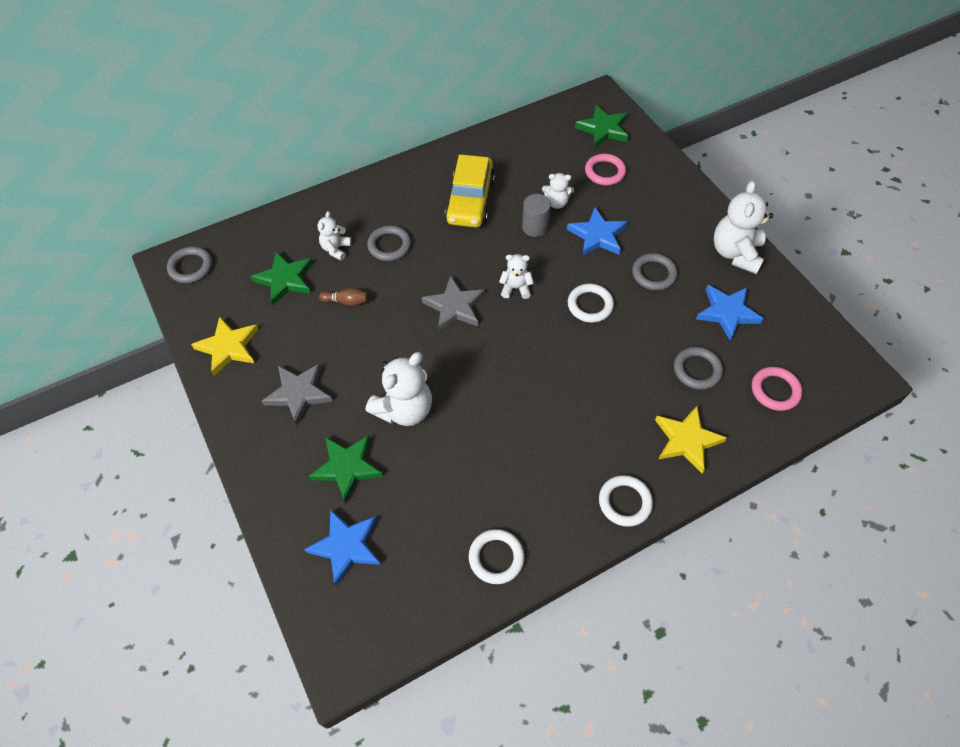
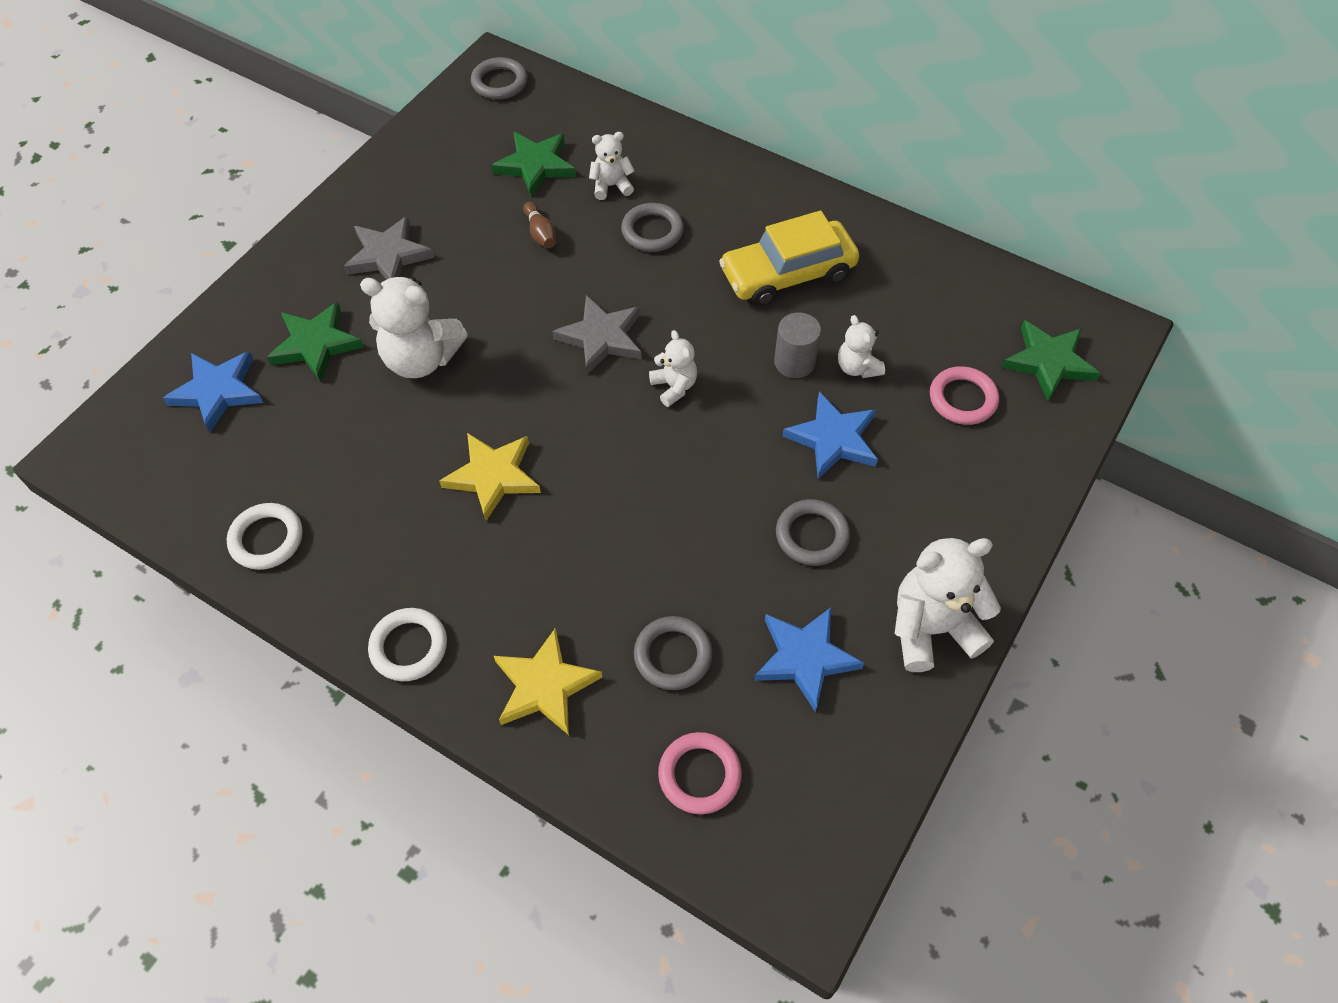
camera: 60 degrees right, 0 degrees up
(228, 347) = (413, 168): yellow star -> yellow star (493, 476)
(590, 305) = (702, 481): white ring -> none

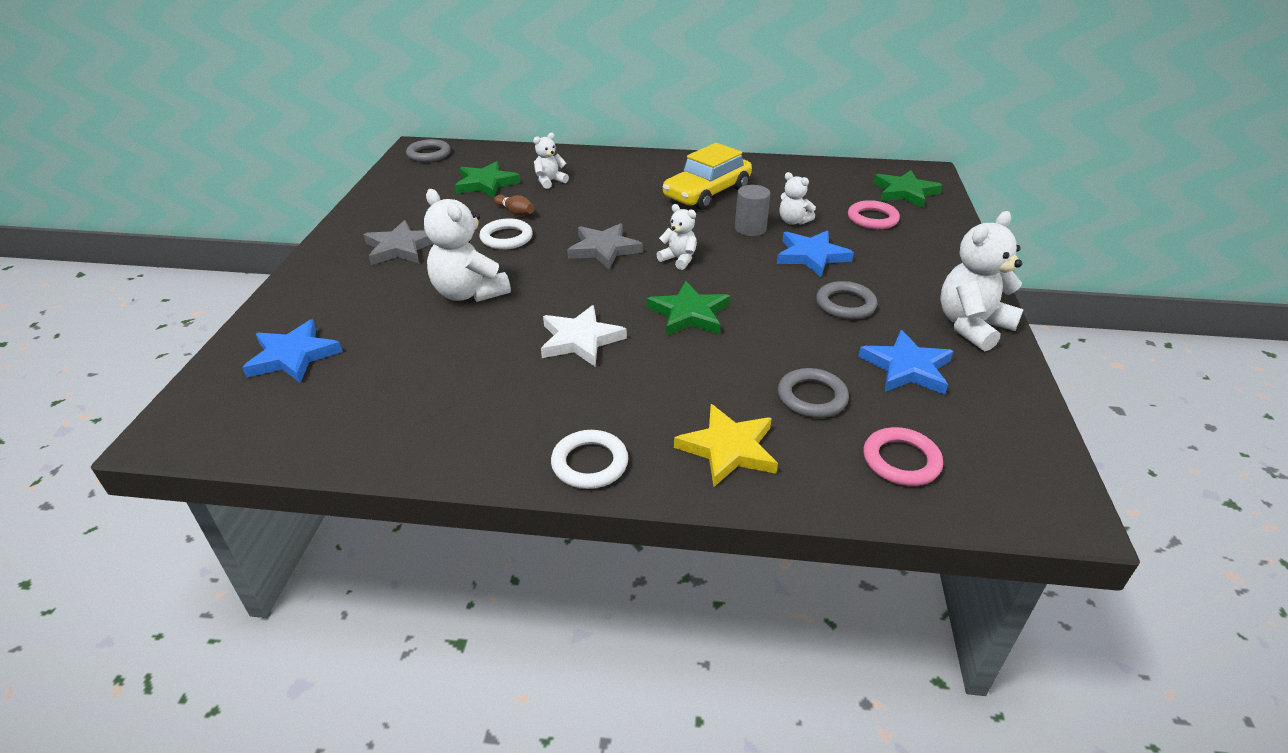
camera: 25 degrees left, 20 degrees down
(266, 539) = (402, 435): white ring -> white ring (506, 238)
(316, 344) = (370, 307): green star -> green star (689, 314)
(421, 359) = (469, 293): white teddy bear -> white teddy bear turned 60 degrees clockwise
(493, 476) = (580, 340): yellow star -> white star
(652, 231) = (597, 194): grey ring -> none

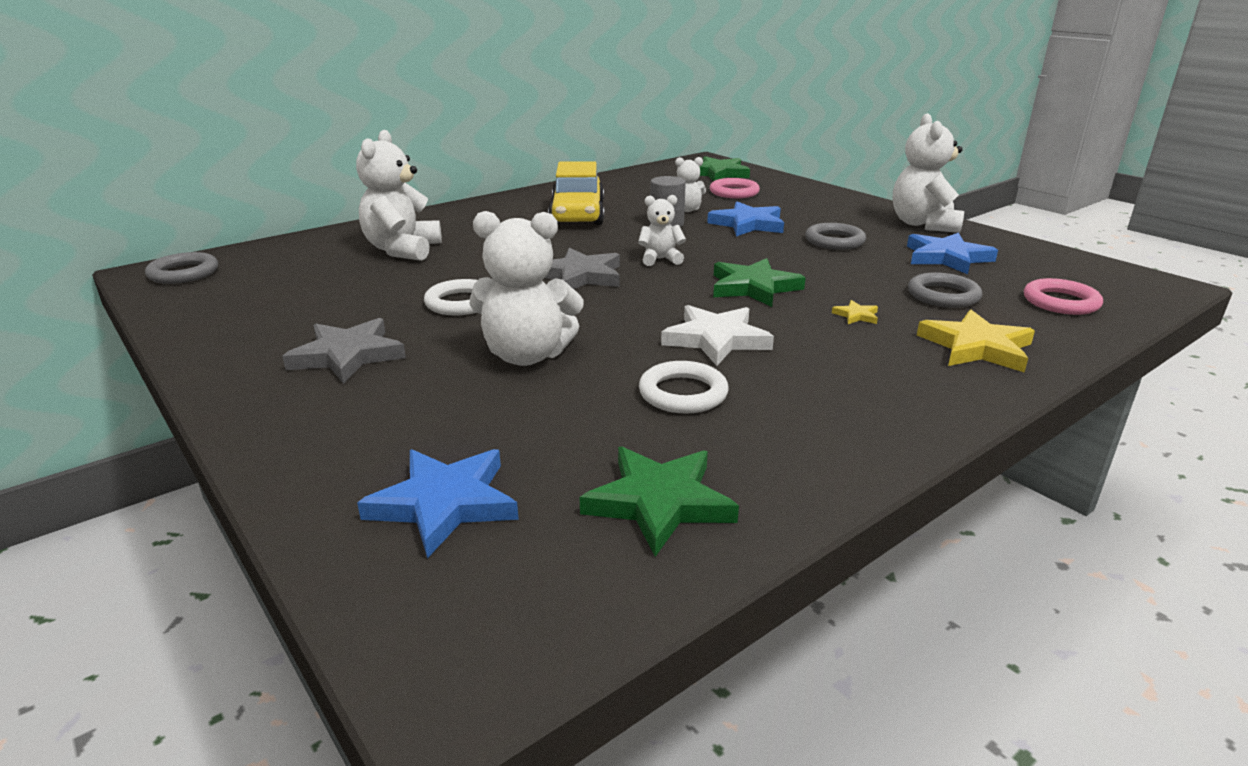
camera: 45 degrees left, 10 degrees down
(486, 183) = (328, 273): green star -> green star (659, 503)
(515, 212) = (421, 282): brown bowling pin -> none
(550, 181) = (402, 250): white teddy bear -> white teddy bear, size x1.83
(590, 463) = (927, 408): white ring -> white ring (683, 393)
(705, 375) = (856, 315): none -> yellow star

